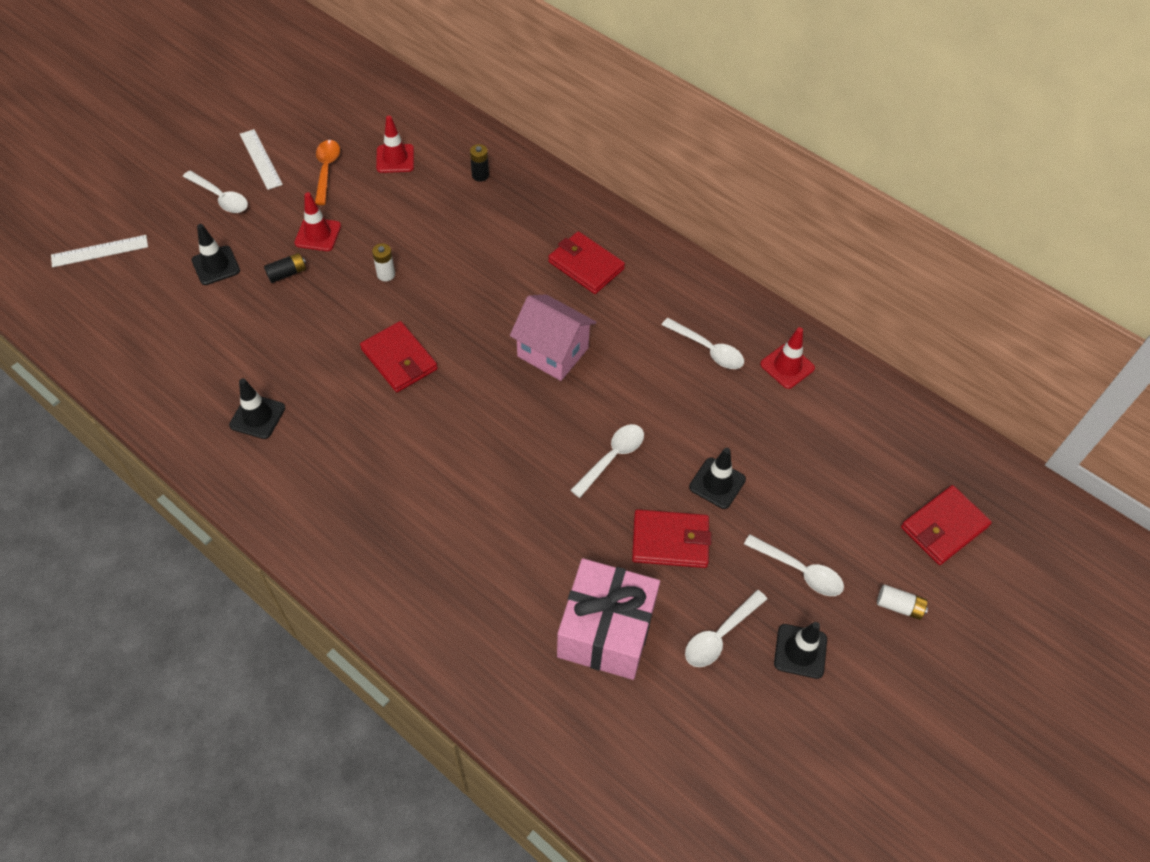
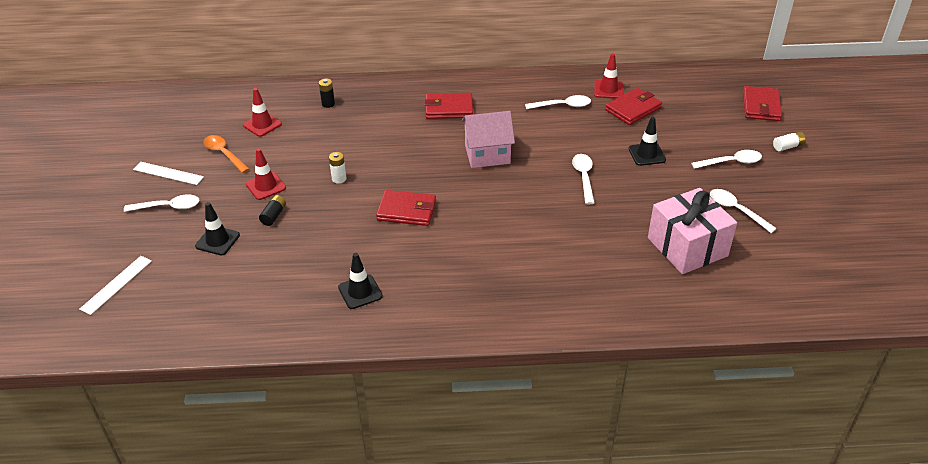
camera: 40 degrees left, 15 degrees down
(670, 541) = (660, 191): red wallet -> red wallet (633, 109)
(720, 635) = (736, 210): white spoon -> white spoon turned 135 degrees clockwise
(800, 651) = (776, 191): black traffic cone -> none

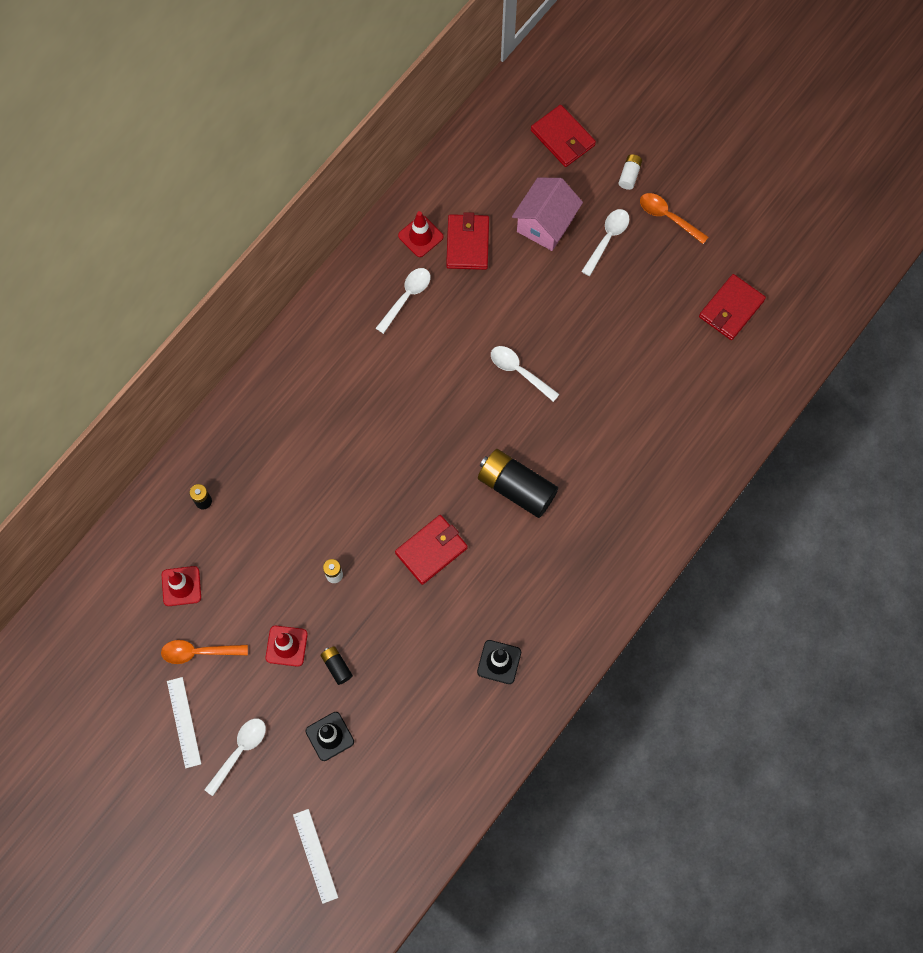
camera: 50 degrees left, 30 degrees up
(168, 173) = (184, 722): white ruler -> white ruler turned 75 degrees counterclockwise
(449, 108) = (316, 398): red wallet -> red wallet (731, 309)
(487, 154) = (416, 422): pink house -> pink house (545, 224)
(501, 223) = (516, 487): none -> black battery
(647, 154) = (537, 293): black traffic cone -> none
(687, 247) = (667, 372): pink gift -> none
(736, 210) = (663, 295): white spoon -> none
(791, 180) = (668, 217): none -> orange spoon

